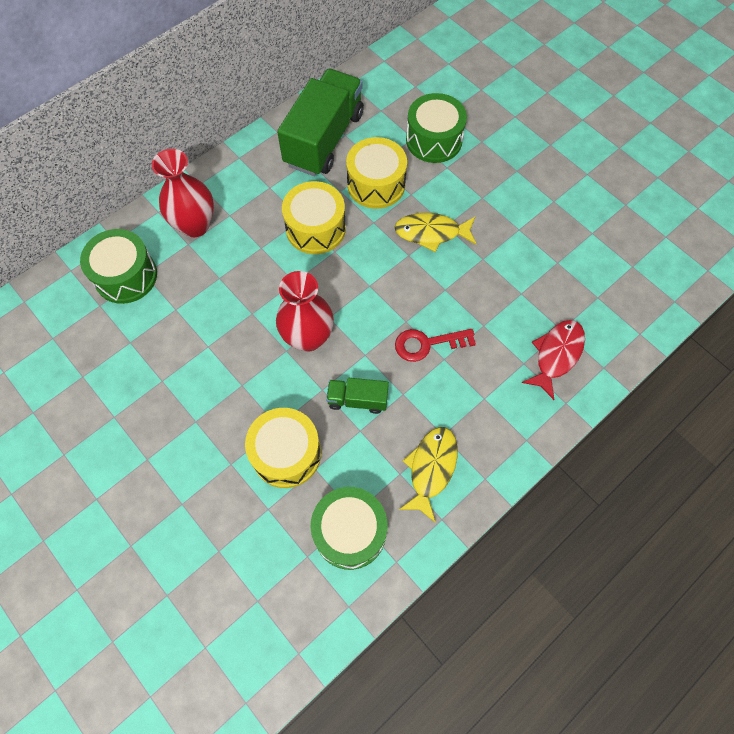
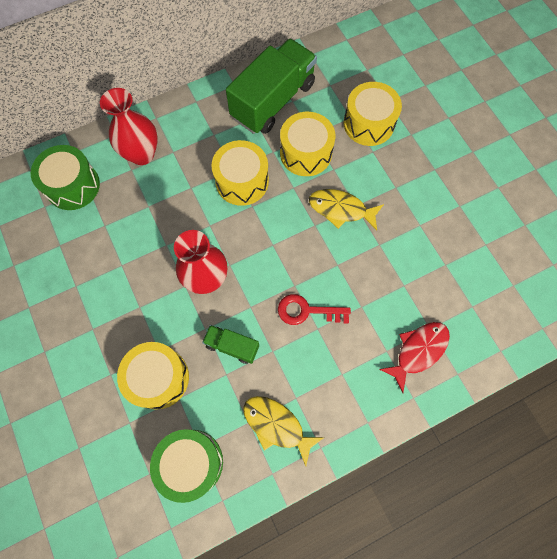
camera: 15 degrees right, 5 degrees up
(431, 468) = (276, 425): yellow fish -> yellow fish turned 90 degrees counterclockwise
(434, 140) = (368, 123): green drum -> yellow drum

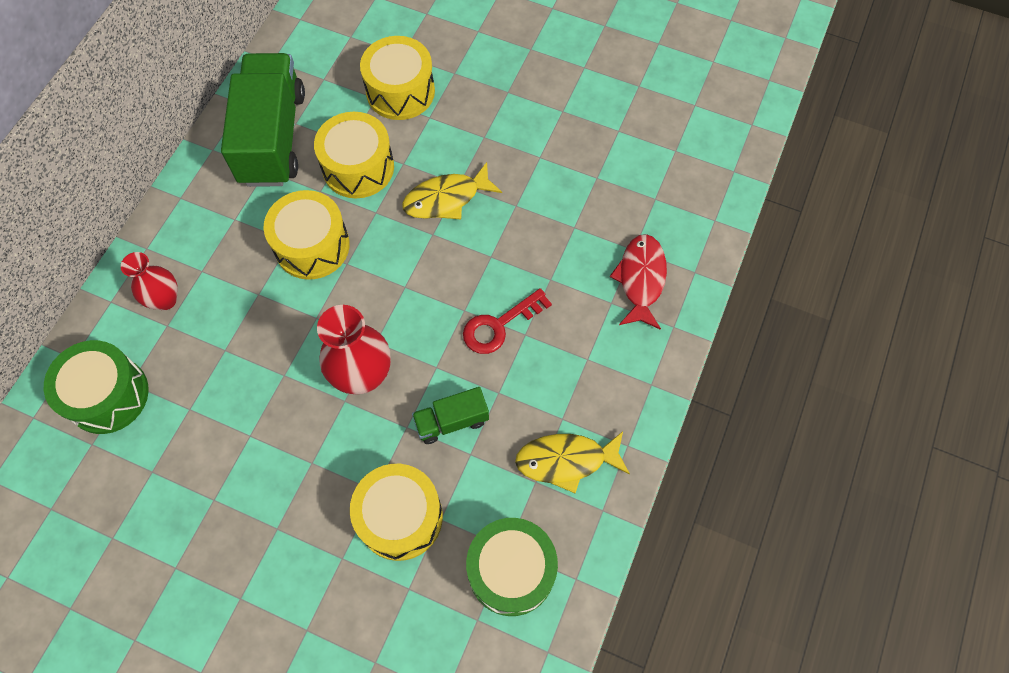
camera: 40 degrees left, 5 degrees down
(142, 154) = (165, 299): red vase -> red vase, size x0.64

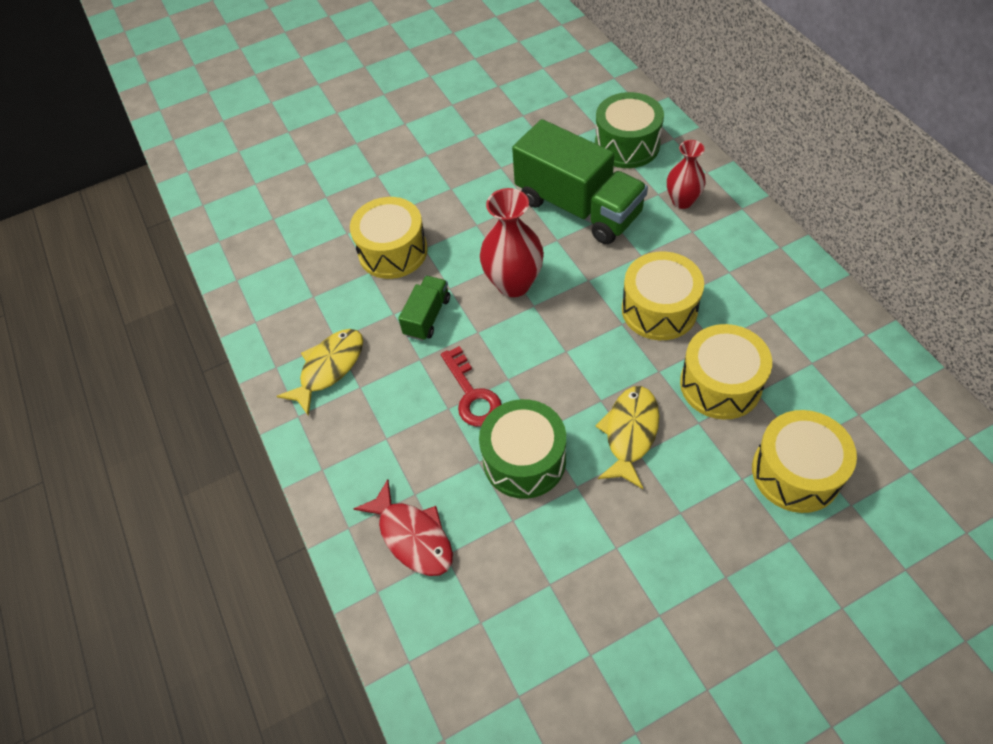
camera: 135 degrees right, 10 degrees down
(273, 137) = (805, 337): green truck -> green truck (578, 207)
(499, 325) = (472, 394): red key -> red key turned 150 degrees clockwise
(511, 570) = (298, 290): green drum -> green drum (524, 460)

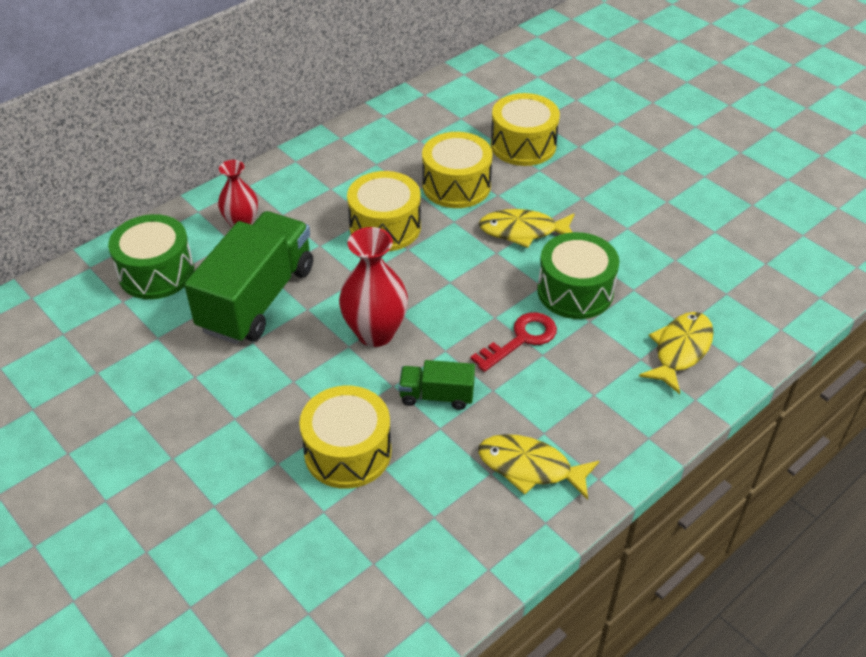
camera: 110 degrees left, 10 degrees down
(413, 536) = (680, 350): red fish -> yellow fish

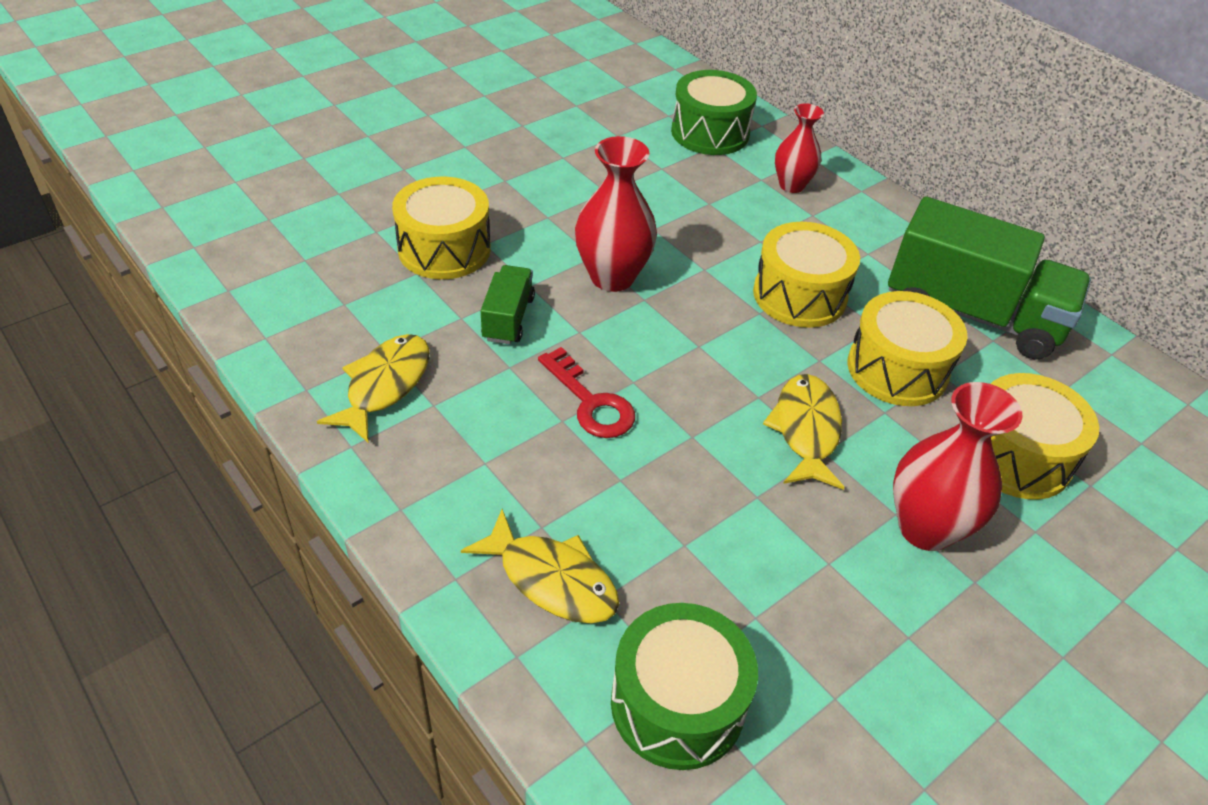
camera: 90 degrees right, 0 degrees up
(257, 299) = (670, 195): green truck -> green truck (972, 314)
(575, 291) = (680, 472): green drum -> green drum (677, 703)
(590, 187) = (925, 528): none -> red vase

